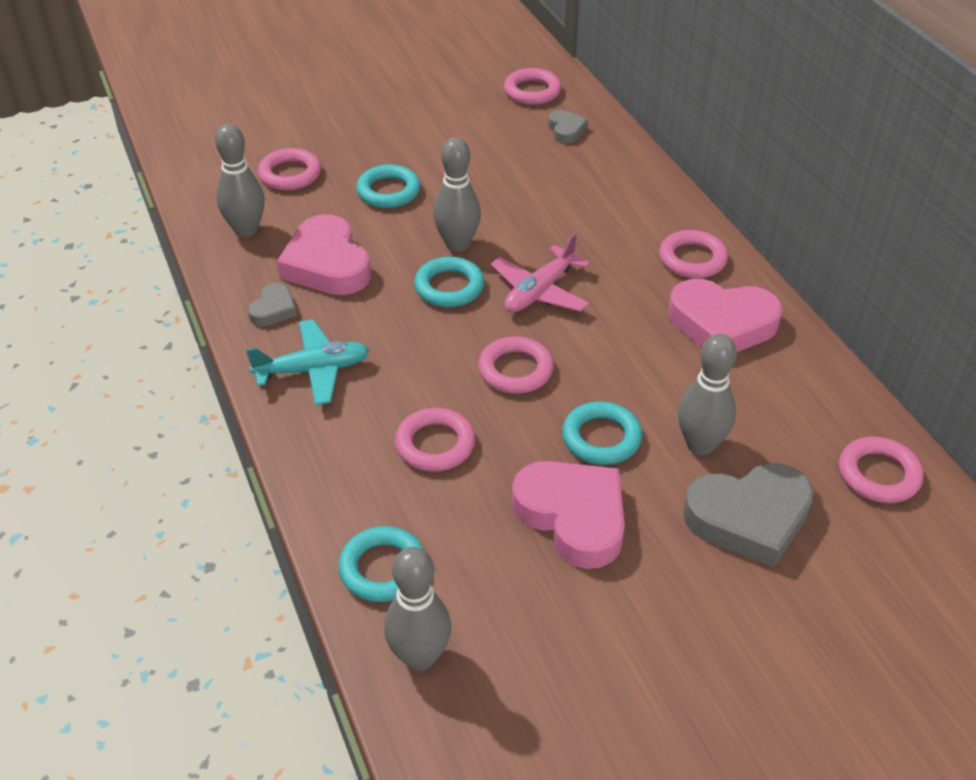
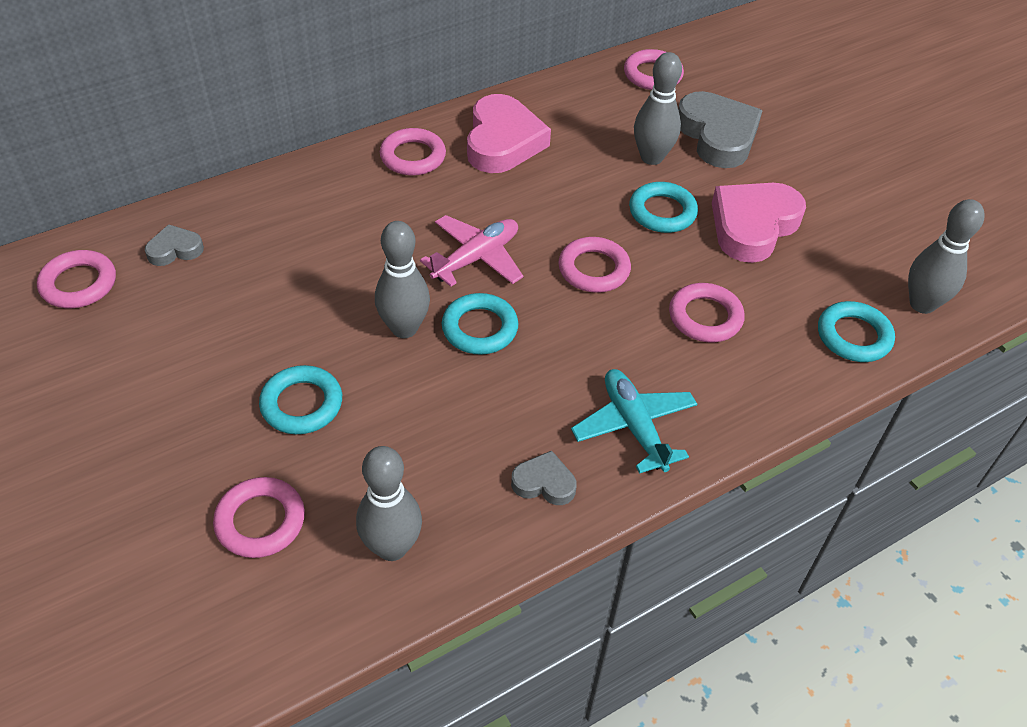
camera: 100 degrees left, 5 degrees up
(327, 264) = (454, 444): pink heart -> none
(539, 291) = (476, 258): pink plane -> pink plane turned 75 degrees counterclockwise

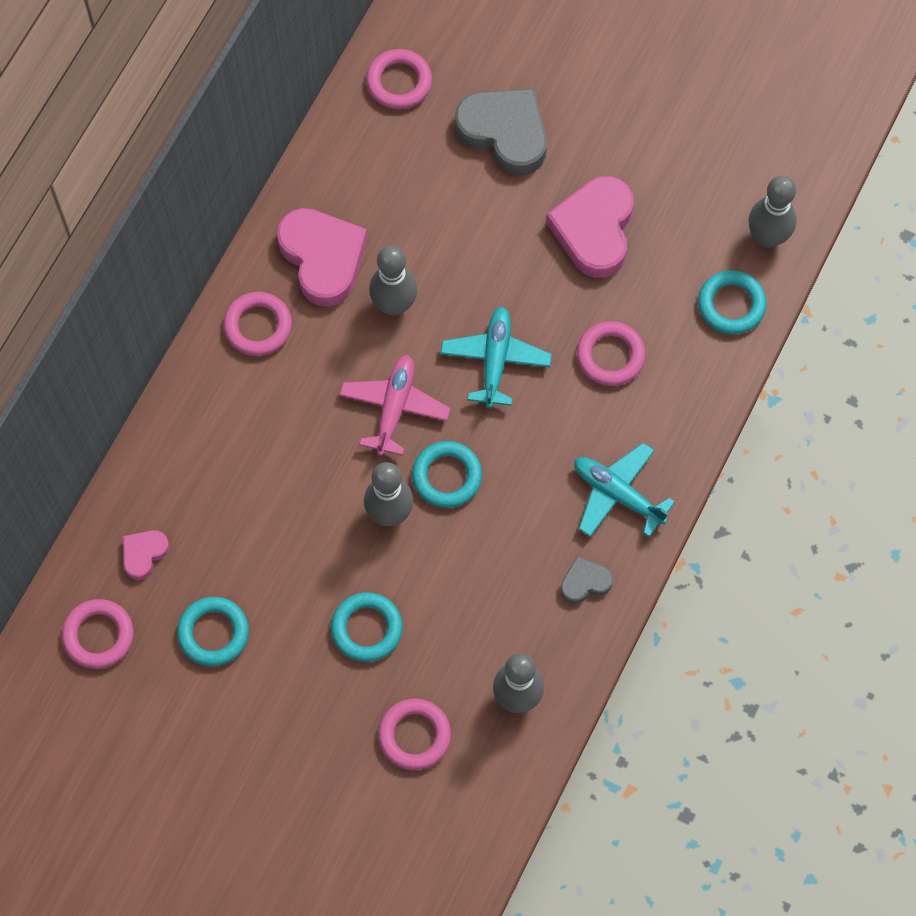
camera: 30 degrees left, 20 degrees up
(175, 250) = (144, 554): grey heart -> pink heart
(593, 269) = (495, 360): pink ring -> turquoise plane
(651, 157) = (464, 197): grey bowling pin -> grey bowling pin (394, 304)
(662, 212) = (512, 260): turquoise ring -> turquoise ring (213, 633)

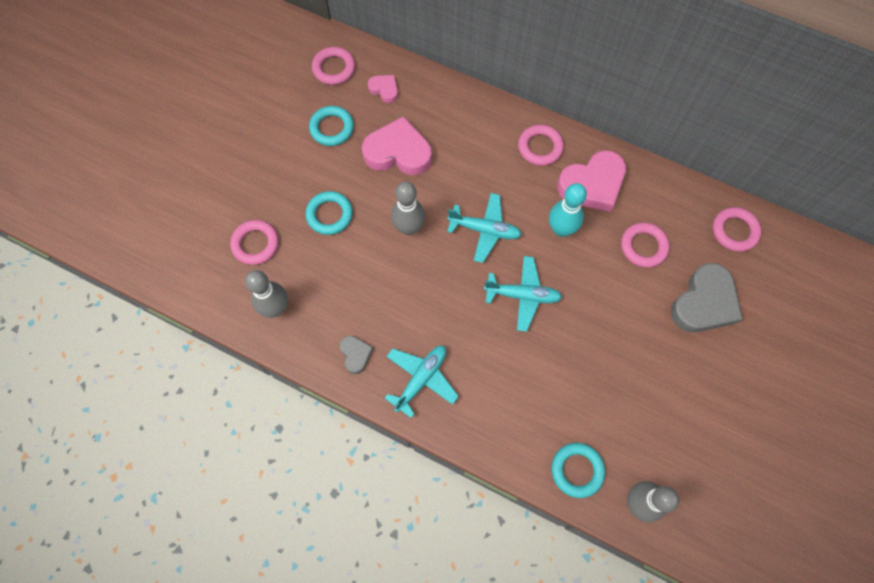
camera: 90 degrees right, 0 degrees up
(394, 304) = (561, 229): grey bowling pin -> turquoise bowling pin
(394, 408) = (484, 230): pink plane -> turquoise plane
(447, 476) = (435, 263): turquoise ring -> none
(594, 230) = (631, 366): pink heart -> pink heart (398, 152)
(610, 356) = (529, 376): pink ring -> pink ring (643, 246)

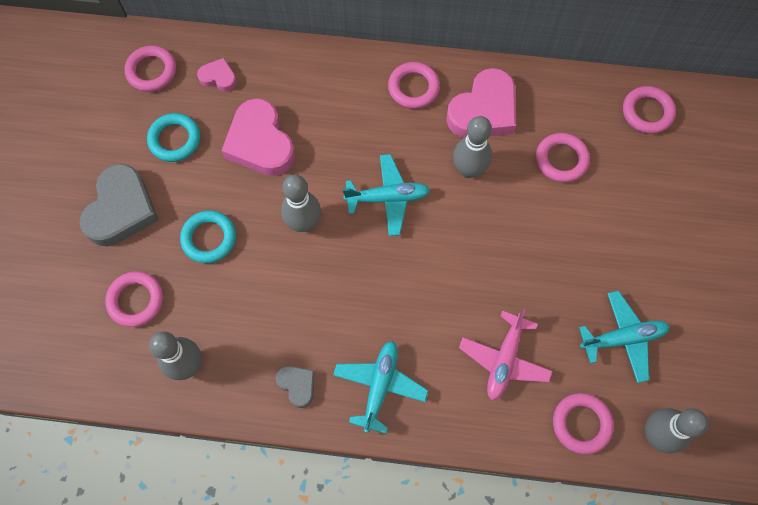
camera: 20 degrees left, 0 degrees up
(398, 152) = (260, 143): pink heart -> pink heart turned 105 degrees counterclockwise
(522, 295) = (455, 255): turquoise plane -> turquoise plane (623, 338)
(532, 394) = (504, 359): none -> pink plane
(561, 229) = (469, 170): turquoise bowling pin -> grey bowling pin
(577, 470) = (581, 424): turquoise ring -> pink ring
(704, 303) = (644, 198): grey heart -> grey heart (121, 209)

